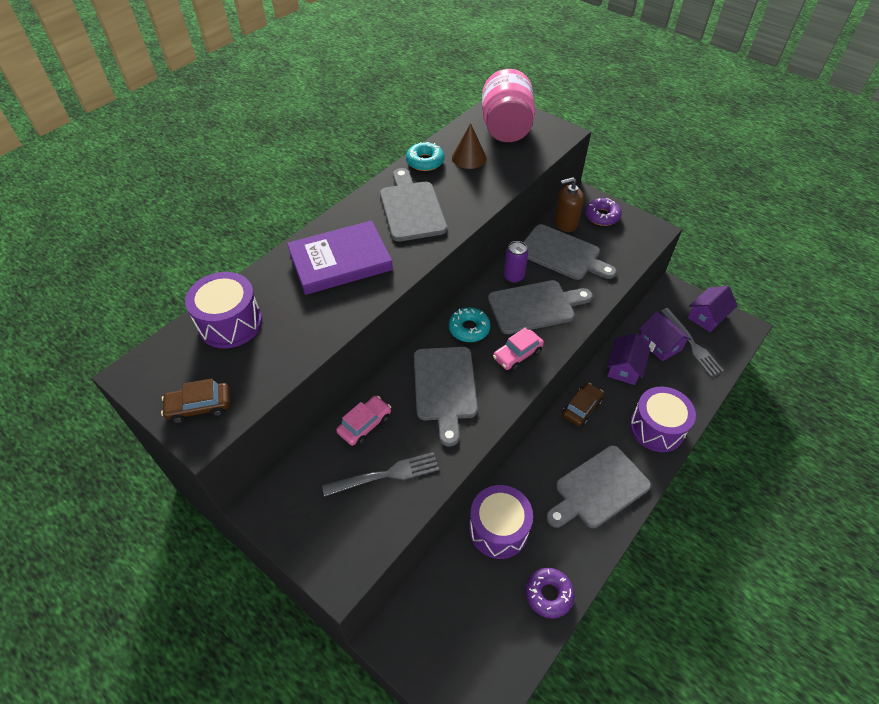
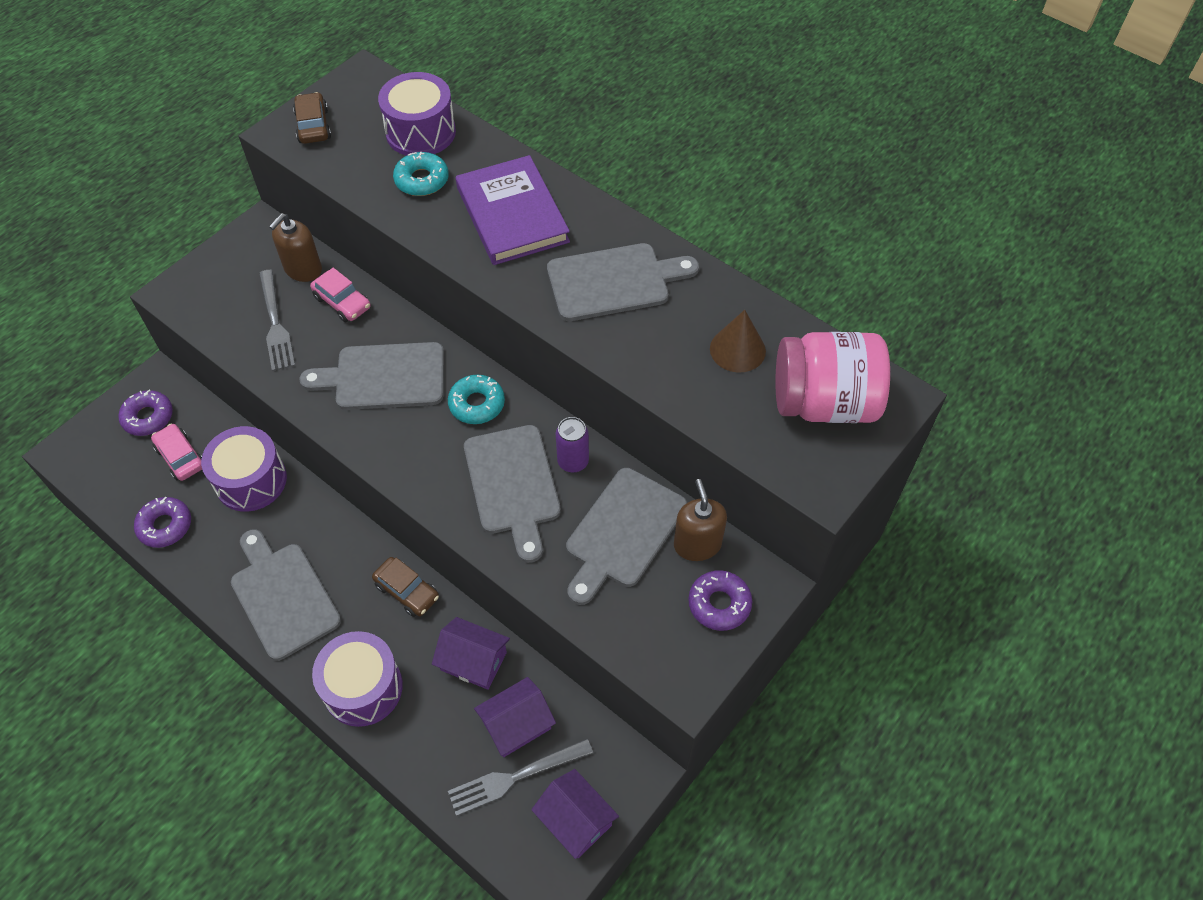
camera: 90 degrees right, 5 degrees up
(322, 460) = (303, 269): none -> brown soap dispenser
(425, 161) = (723, 295): turquoise donut -> turquoise donut (422, 180)
(433, 637) = (148, 417): none -> purple donut
(517, 354) = (427, 457): pink car -> pink car (181, 457)

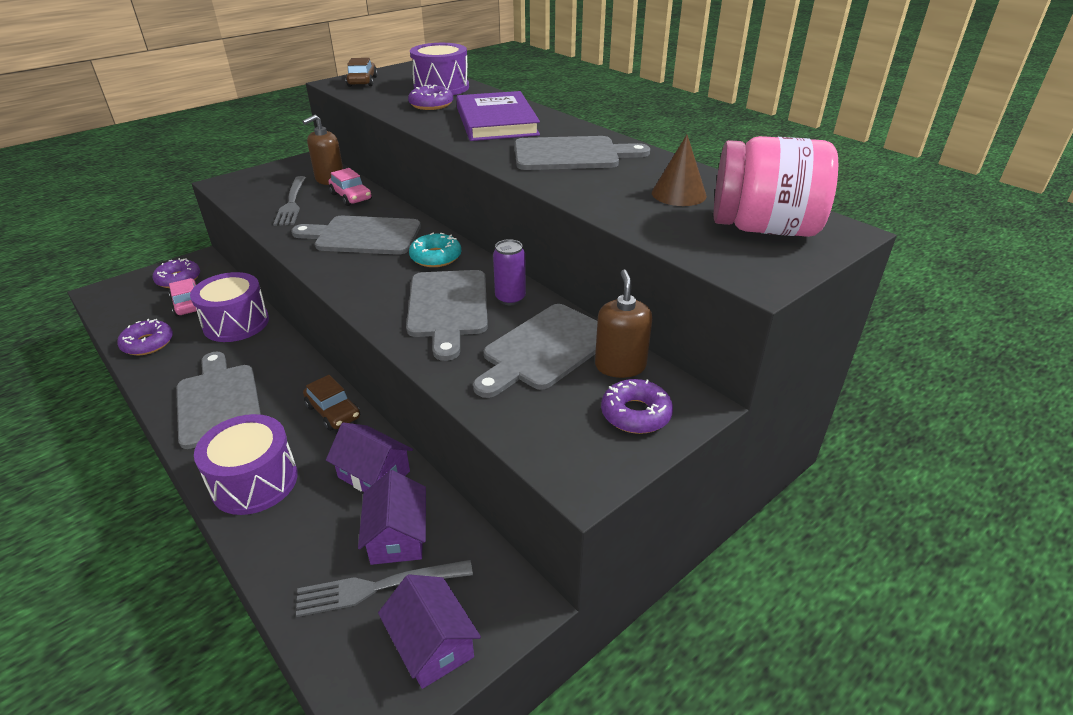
camera: 10 degrees right, 20 degrees down
(422, 180) = (431, 104): turquoise donut -> purple donut
(516, 724) = (397, 536): purple house -> purple house turned 75 degrees counterclockwise

